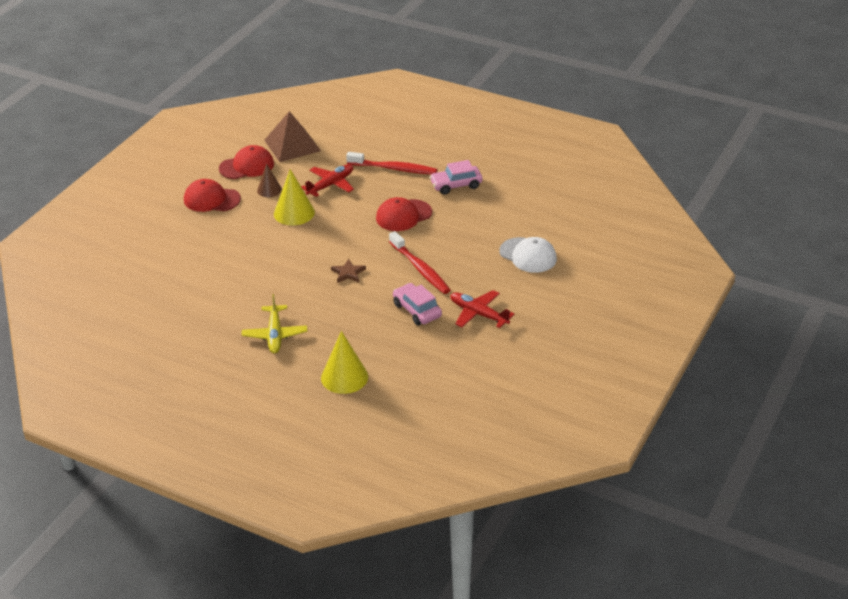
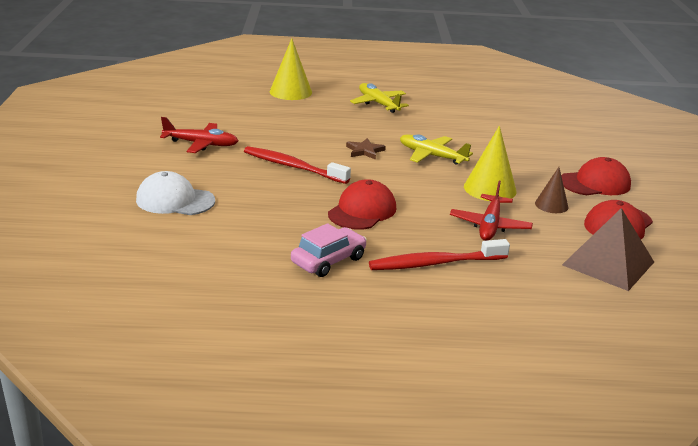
camera: 150 degrees right, 10 degrees down
(300, 254) = (432, 156): none -> yellow plane
(417, 310) = (266, 137): pink car -> none

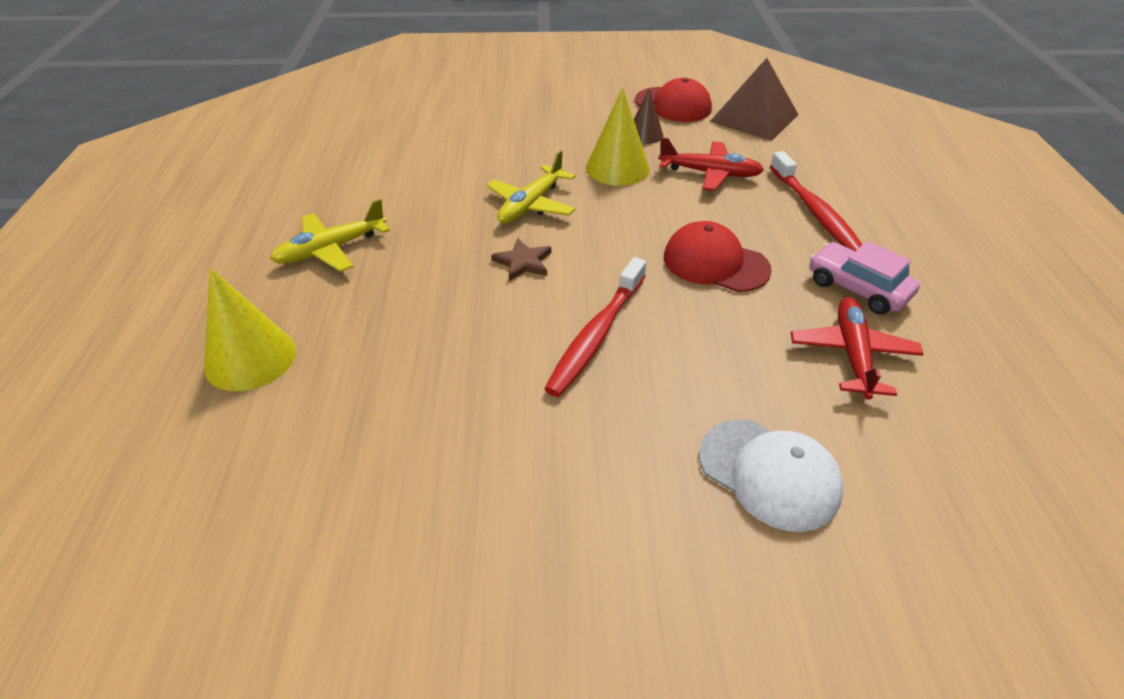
camera: 90 degrees left, 15 degrees up
(175, 200) = (769, 473): white cap -> white cap turned 60 degrees counterclockwise
(201, 144) = (522, 471): red plane -> red plane (852, 355)
(595, 183) = (583, 106): red cap -> none

